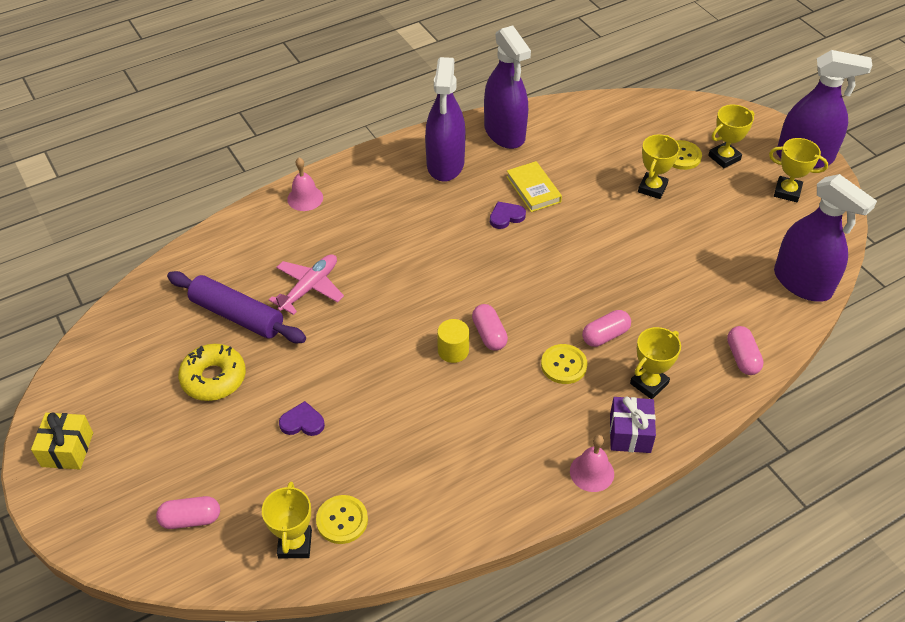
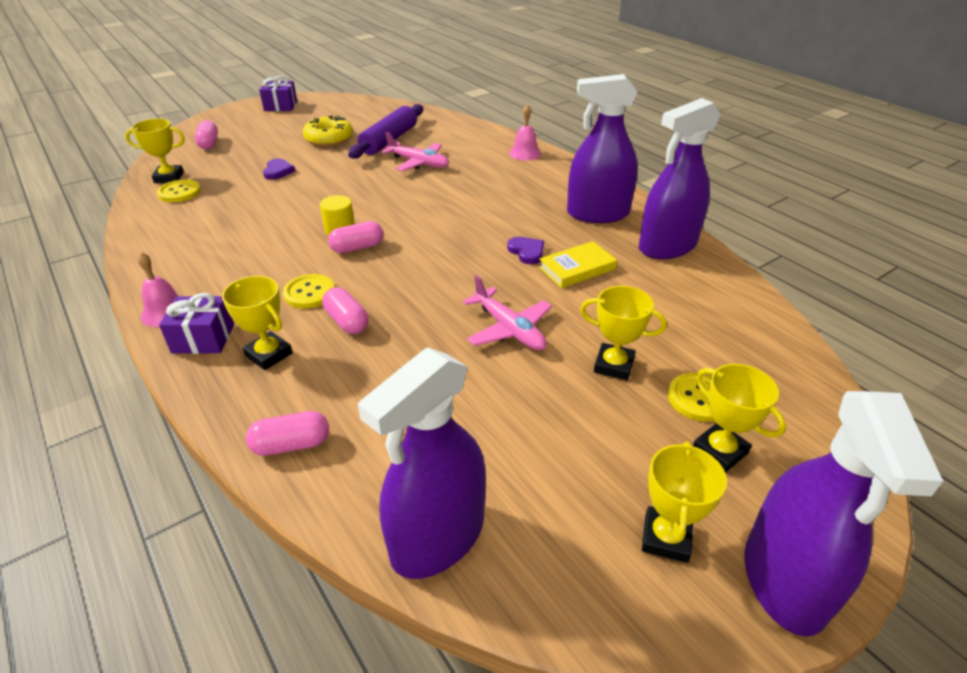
camera: 85 degrees right, 10 degrees down
(67, 449) = (280, 106): yellow gift -> purple gift
(614, 237) = (509, 329): none -> pink plane

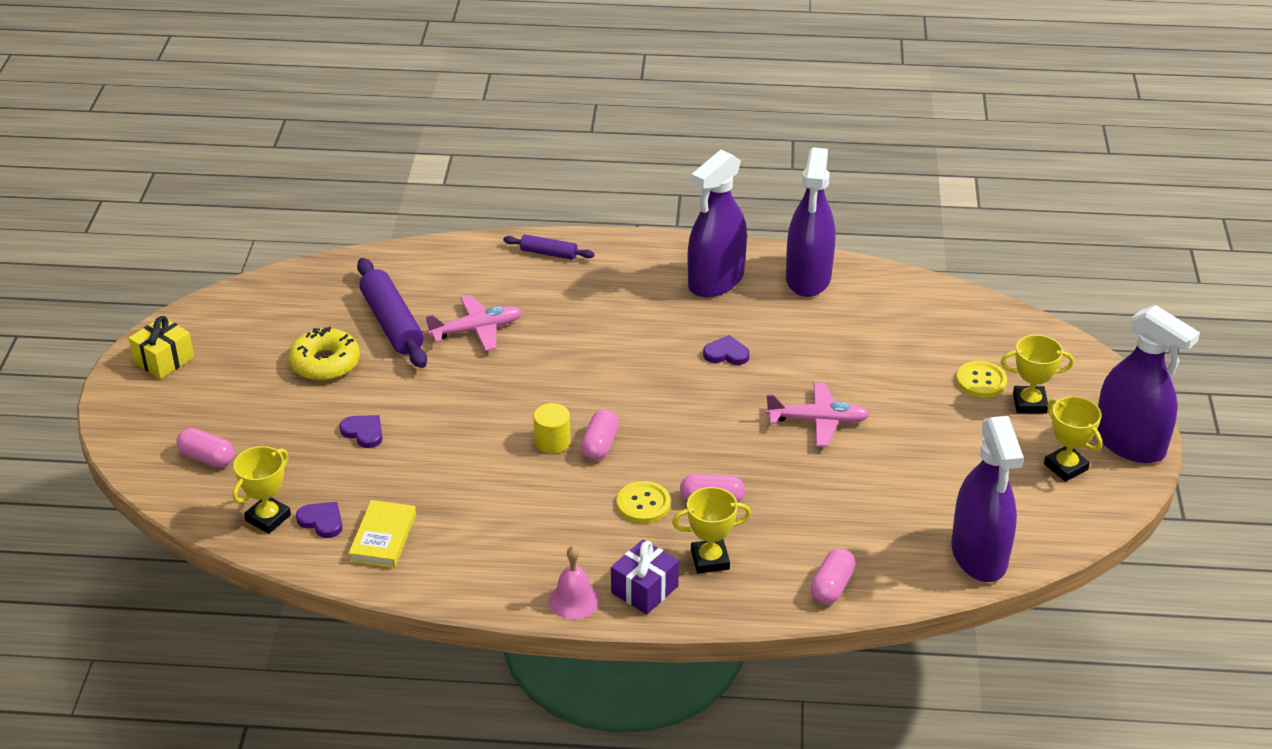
camera: 50 degrees left, 0 degrees up
(179, 192) = (322, 521): yellow button -> purple heart
(280, 106) = (164, 360): purple gift -> yellow gift
(525, 153) = (548, 253): pink bell -> purple rolling pin
(577, 268) = (781, 342): yellow book -> yellow book (383, 538)
(613, 365) = (912, 396): yellow trophy -> none

